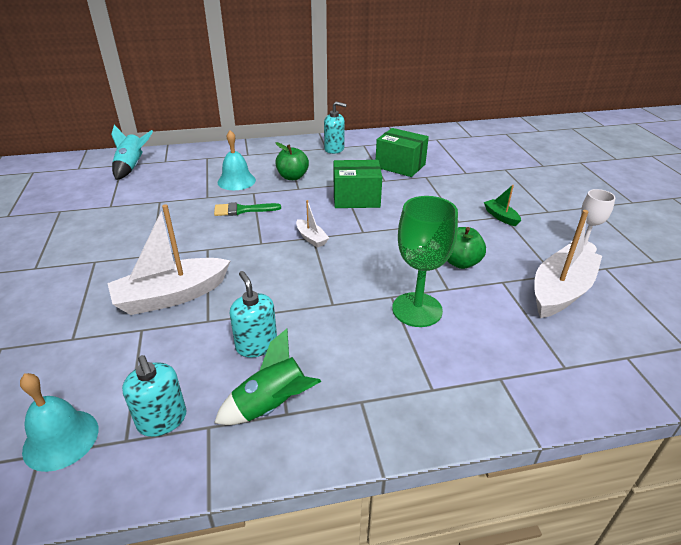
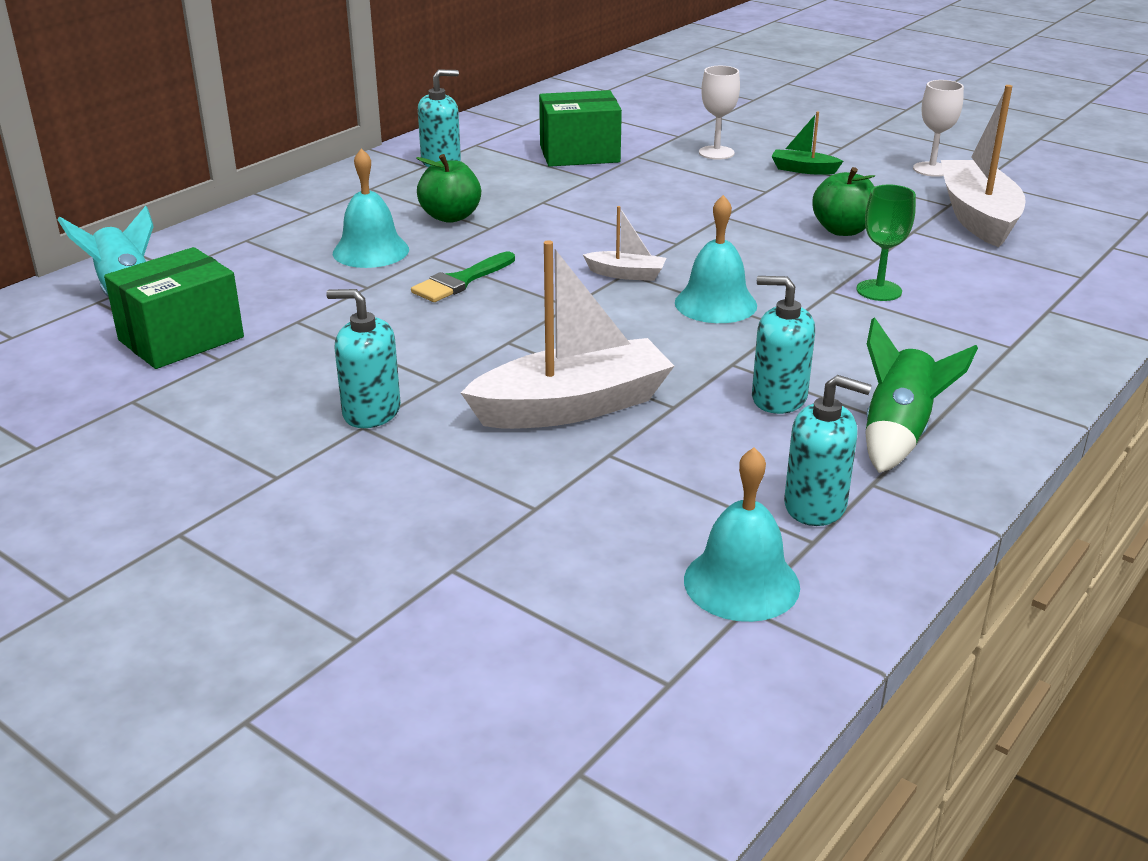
camera: 40 degrees left, 5 degrees down
(108, 256) = (371, 412): none -> turquoise soap dispenser
(171, 296) = (572, 406): white boat -> white boat turned 135 degrees counterclockwise
(322, 274) = (715, 304): none -> turquoise bell
(356, 198) = (596, 211): green box -> green box (181, 339)
(417, 309) = (879, 290): green goblet -> green goblet, size x0.59
(469, 189) = (716, 153): none -> white goblet

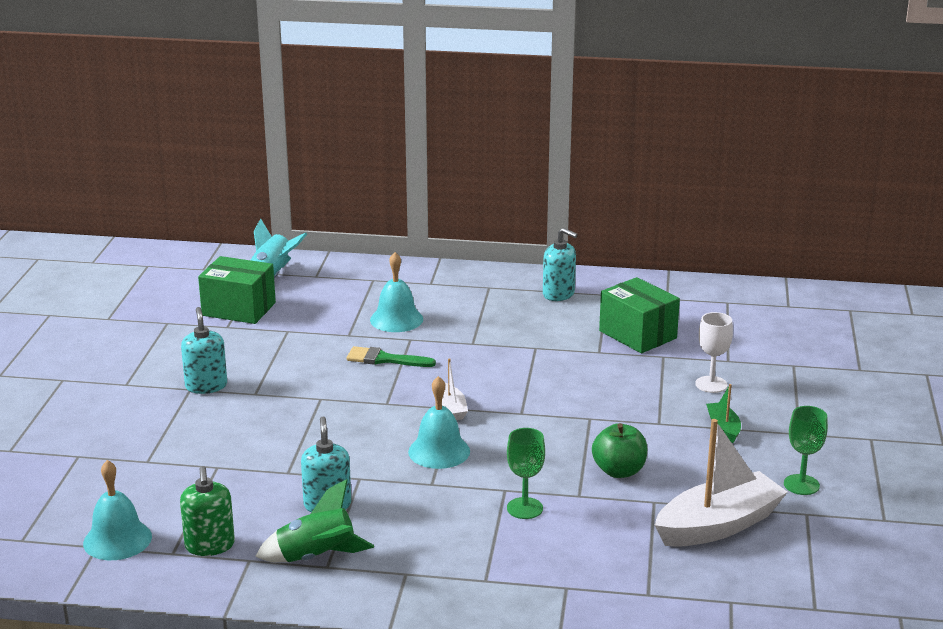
camera: 60 degrees right, 5 degrees down
(450, 217) = (474, 326): green apple -> none
(572, 406) = (260, 441): white boat -> none
(815, 506) = (210, 545): turquoise soap dispenser -> green soap dispenser
(931, 169) = (801, 485): white goblet -> green goblet

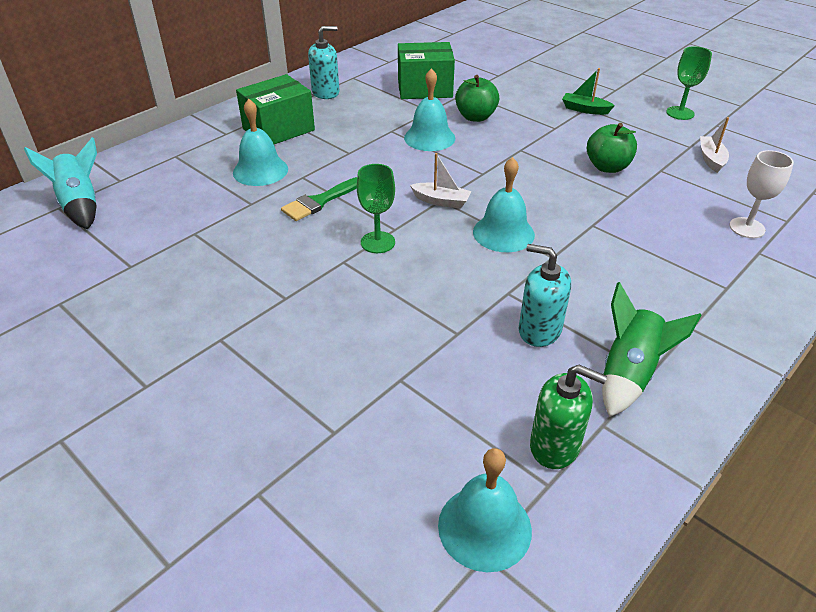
camera: 55 degrees left, 15 degrees up
(206, 386) = (229, 325): turquoise soap dispenser -> none
(239, 309) = (108, 246): green box -> green box (278, 129)
(524, 508) = (629, 226): green goblet -> green goblet (377, 242)
(548, 368) = (429, 138): none -> turquoise bell
(619, 377) = (475, 117): none -> green apple
(711, 384) = (523, 92): white goblet -> white goblet (747, 228)
(718, 525) = (711, 159): white boat -> white boat, size x0.47

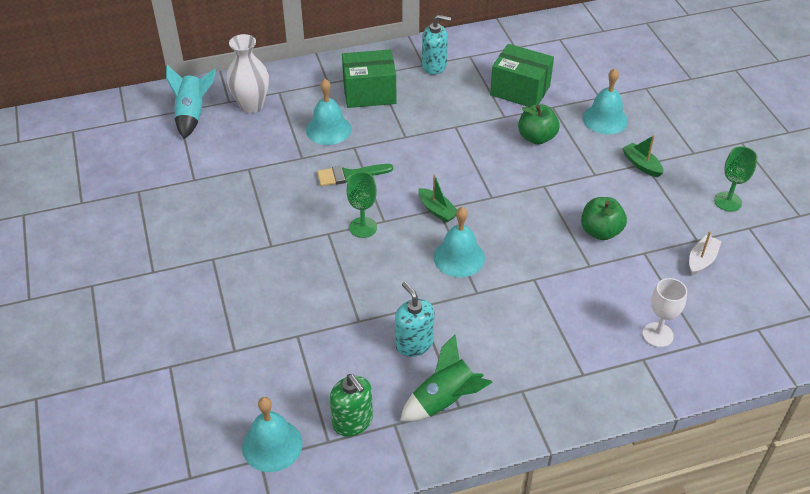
camera: 30 degrees right, 5 degrees up
(151, 176) = (251, 105): none -> white vase
(429, 138) = (479, 145): turquoise bell -> turquoise bell (605, 119)
(441, 201) = (437, 210): white boat -> green boat

